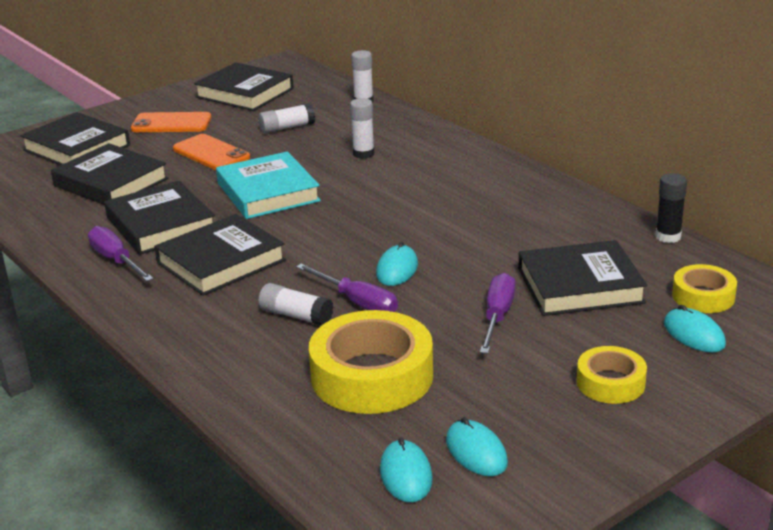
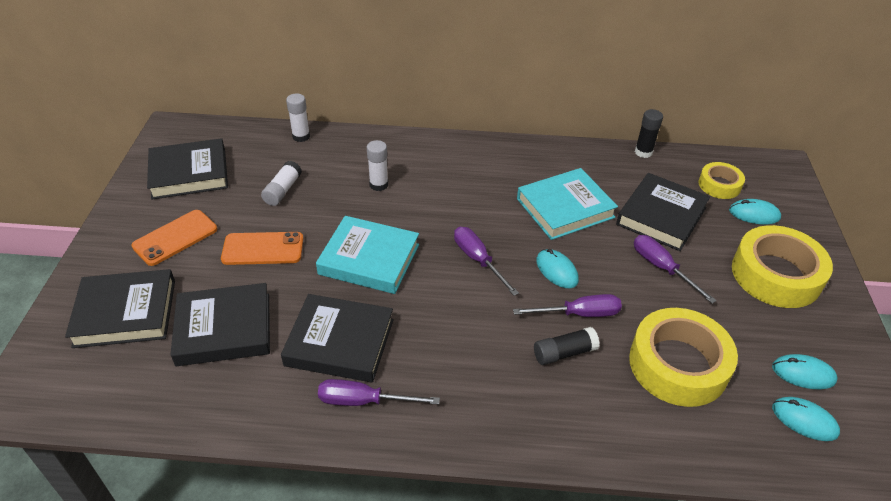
camera: 50 degrees left, 15 degrees up
(221, 261) = (442, 344): black book -> none
(296, 316) = (564, 353): white glue stick -> black glue stick
(346, 231) = (478, 260): none -> purple screwdriver
(493, 237) = (565, 208): none -> turquoise book
(610, 383) = (776, 275): yellow tape -> yellow tape, size x1.84

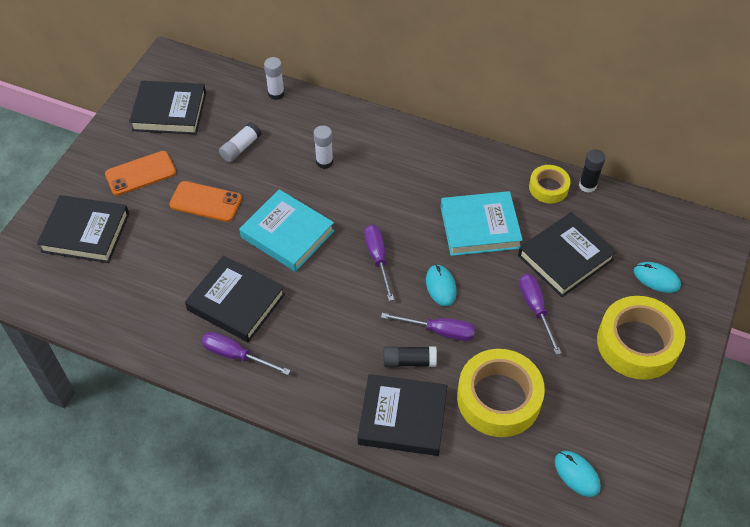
camera: 20 degrees right, 10 degrees up
(224, 329) = (153, 266): black book -> black book (402, 418)
(719, 185) = (641, 239): yellow tape -> yellow tape (548, 188)
(803, 373) = (602, 437): turquoise mouse -> none

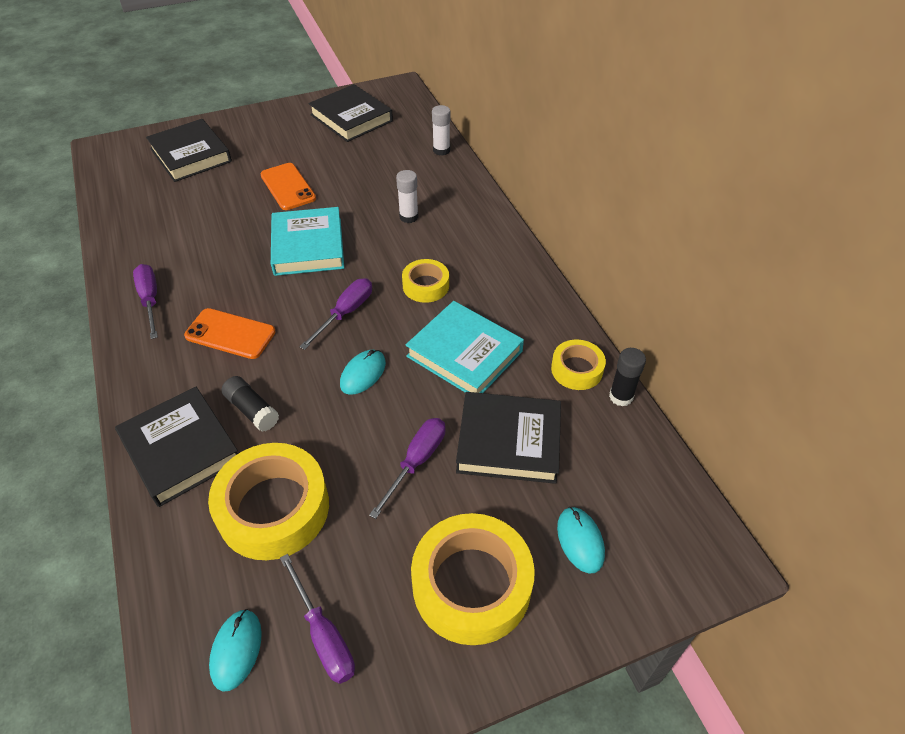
camera: 45 degrees right, 5 degrees down
(140, 173) = (276, 143): orange phone -> orange phone (230, 334)
(236, 302) = (205, 265): black book -> none
(241, 148) = (363, 169): white glue stick -> none
(401, 202) = (426, 286): none -> yellow tape
(439, 331) = (309, 407): purple screwdriver -> purple screwdriver (323, 635)

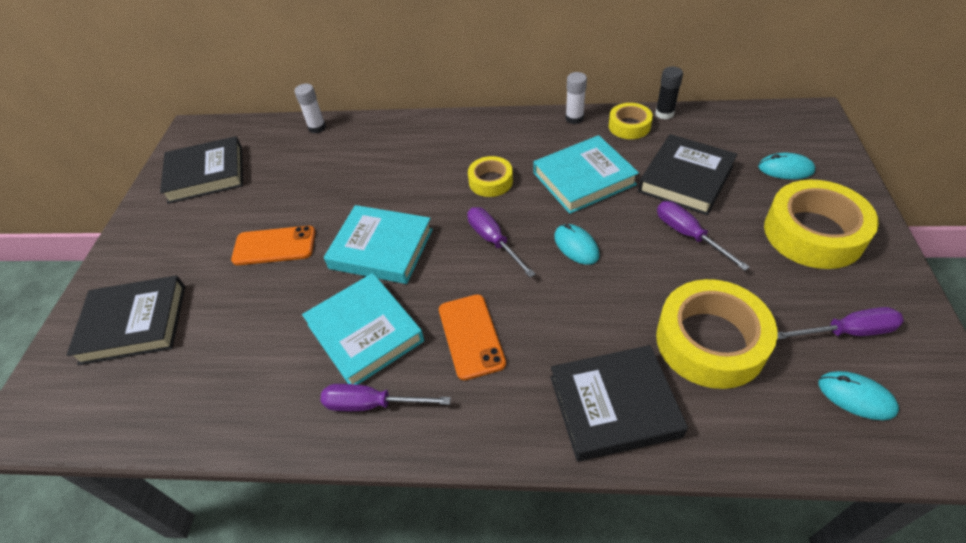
camera: 60 degrees left, 0 degrees up
(216, 271) = (365, 332): none -> turquoise book
(230, 334) = (471, 336): orange phone -> orange phone turned 60 degrees counterclockwise
(252, 410) = (585, 336): black glue stick -> none
(409, 217) = (393, 170): white glue stick -> white glue stick (574, 118)

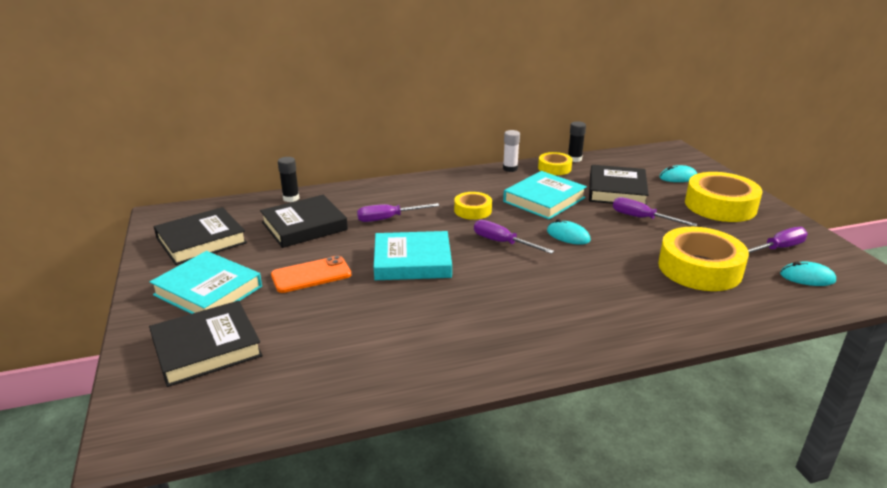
camera: 25 degrees left, 20 degrees down
(317, 128) = (291, 198): white glue stick -> black glue stick
(365, 332) = (439, 311): turquoise book -> turquoise book (208, 291)
(372, 404) = (480, 351): purple screwdriver -> purple screwdriver (388, 218)
(471, 336) = (529, 297): orange phone -> none
(614, 406) = (663, 313): black book -> black book (304, 226)

